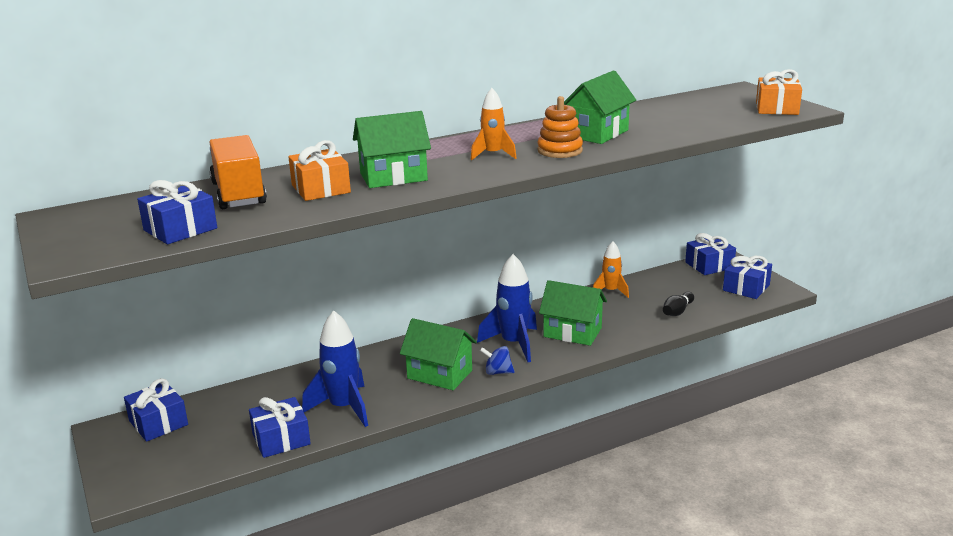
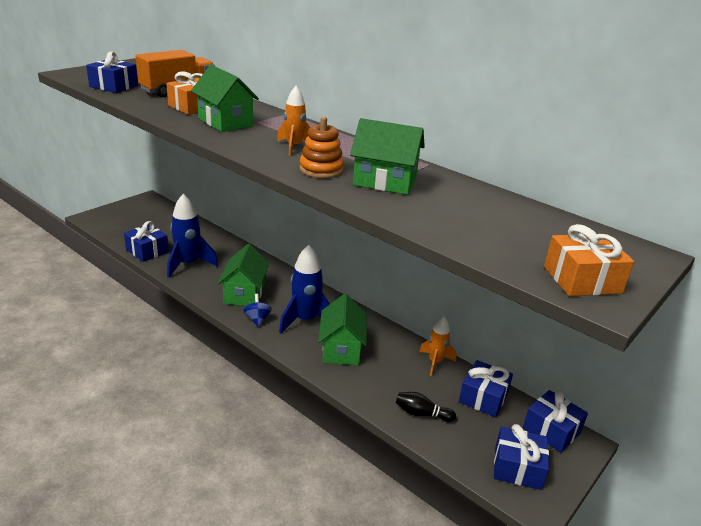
camera: 65 degrees right, 5 degrees up
(158, 423) = (158, 211): blue gift -> blue gift (483, 397)

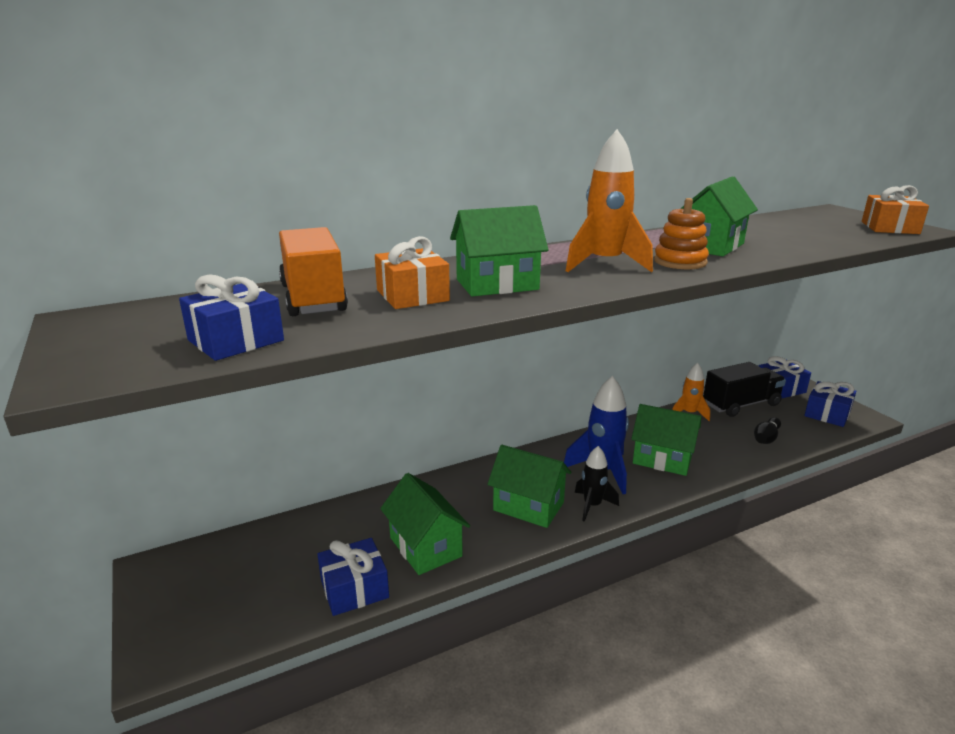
camera: 65 degrees left, 5 degrees down
(188, 264) = (425, 547): blue rocket -> green house
(257, 319) = (592, 506): blue spinning top -> black rocket
(294, 147) = (605, 264): orange rocket -> orange rocket, size x1.63
(483, 397) = (741, 404): blue gift -> black truck

